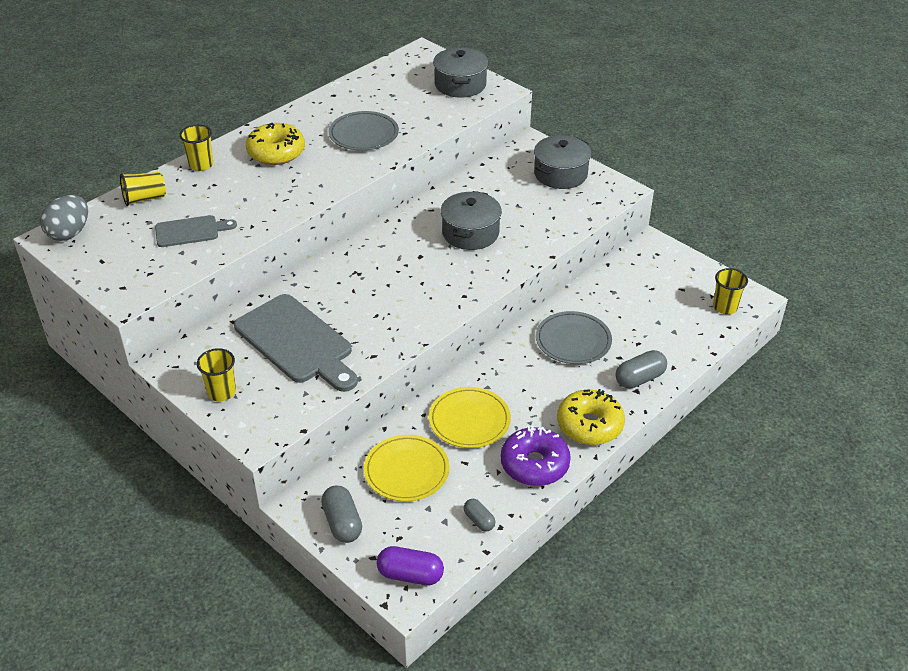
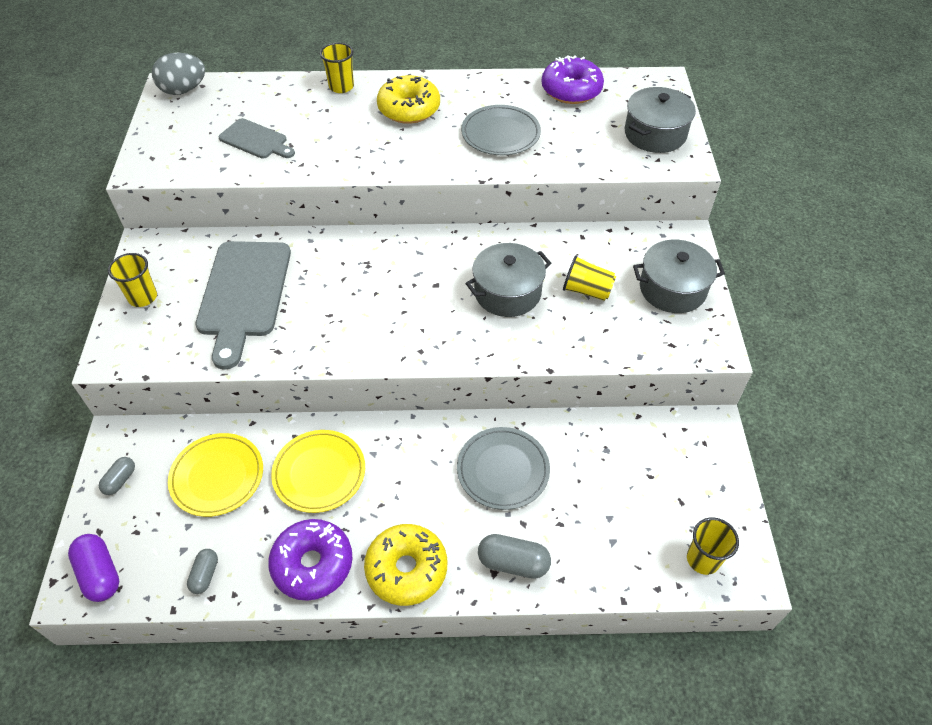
camera: 45 degrees right, 10 degrees up
(145, 199) = (266, 92): yellow cup -> yellow cup (587, 290)
(342, 523) = (120, 480): grey capsule -> grey capsule, size x0.62
(371, 85) = (571, 90): none -> purple donut

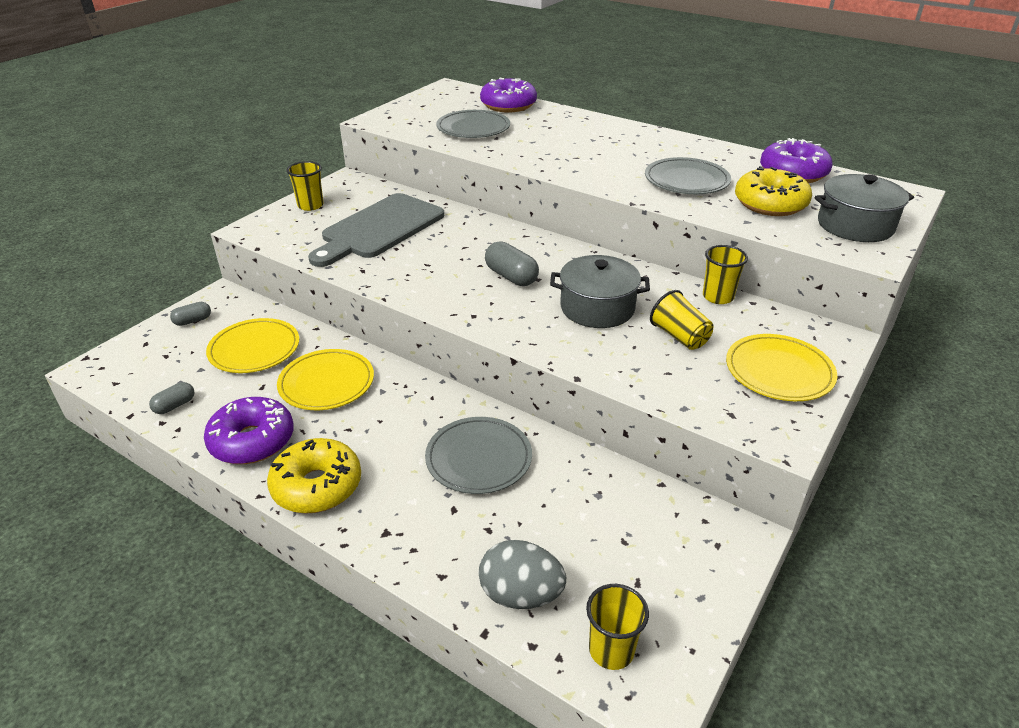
camera: 35 degrees right, 15 degrees down
(100, 573) = (116, 368): purple capsule -> none
(183, 90) = (455, 91): grey egg -> grey egg (520, 594)
(256, 140) = (473, 128): grey cutting board -> grey plate
(259, 93) = (508, 105): none -> purple donut
(341, 87) = (577, 118): yellow cup -> yellow cup (718, 297)
(409, 109) = (619, 144): yellow donut -> yellow donut (770, 204)
(513, 562) = (411, 535): grey capsule -> grey capsule (511, 277)
(672, 289) = (779, 371): grey pot -> yellow plate

